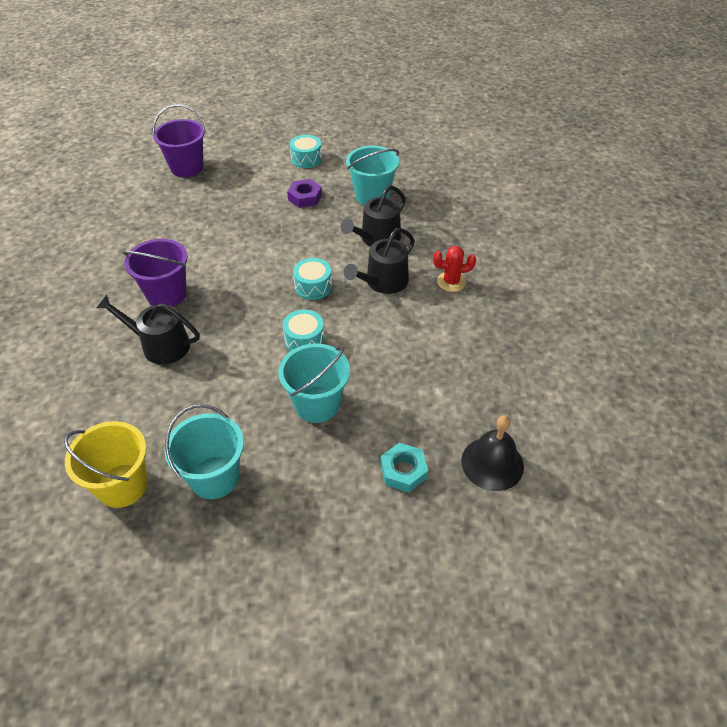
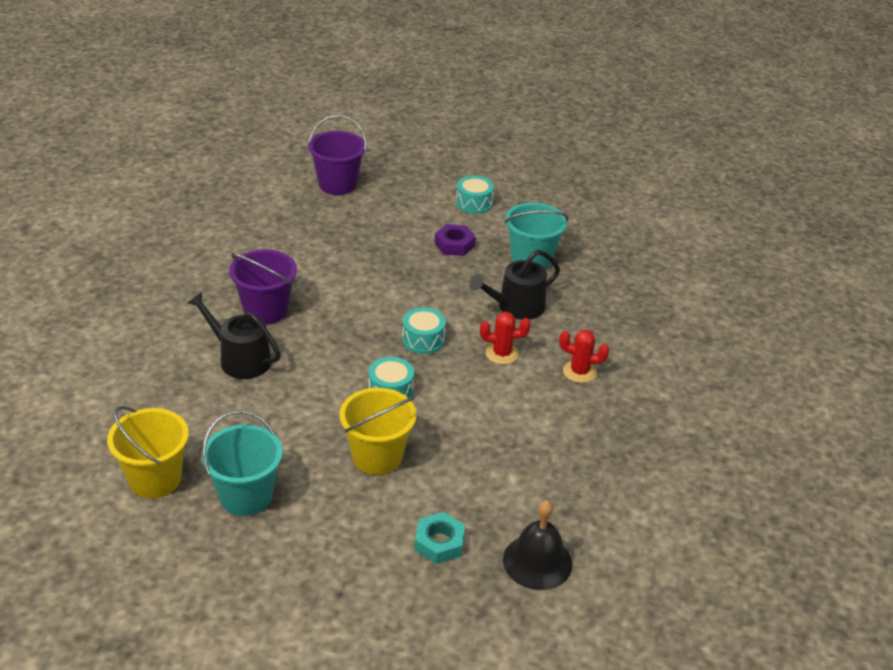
camera: 15 degrees right, 10 degrees down
(317, 404) = (377, 456): turquoise bucket -> yellow bucket
(383, 282) = (502, 354): black watering can -> red cactus

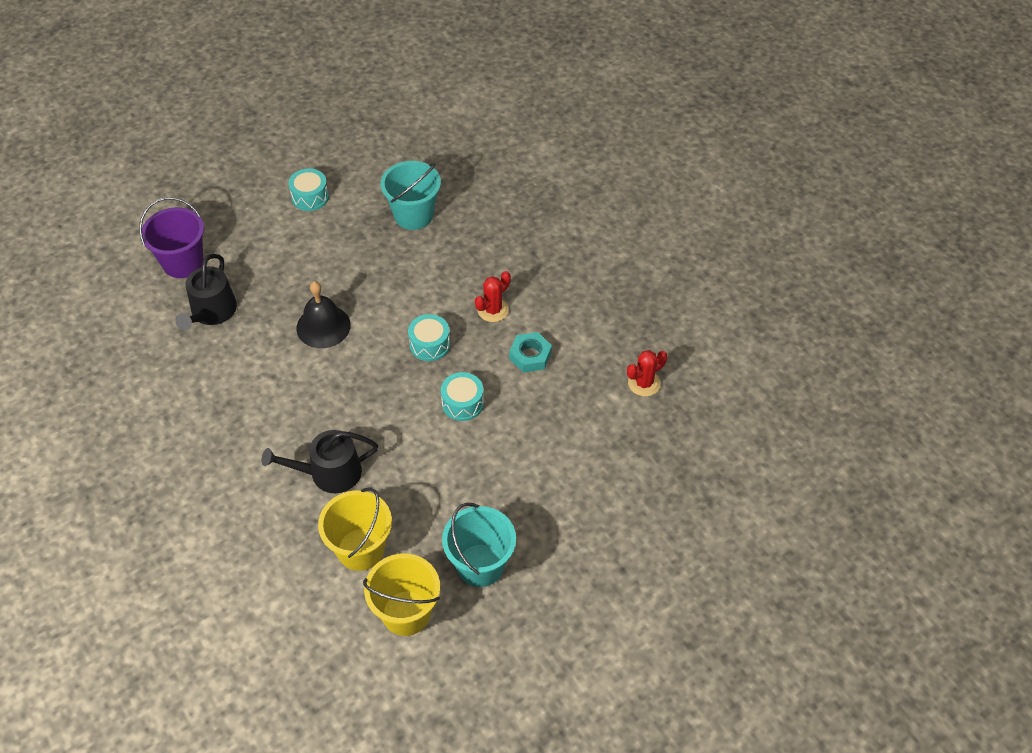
camera: 45 degrees left, 15 degrees up
(265, 310) = (290, 419): purple bucket -> none
(377, 456) = (519, 458): yellow bucket -> yellow bucket (361, 549)
(439, 543) = (631, 480): turquoise nut -> turquoise nut (530, 356)
(454, 245) = (345, 246): purple nut -> none
(516, 307) = (454, 264): black watering can -> black watering can (211, 312)
(537, 561) = (696, 438): black bell -> black bell (323, 326)
(579, 372) = (555, 281): red cactus -> red cactus (644, 383)

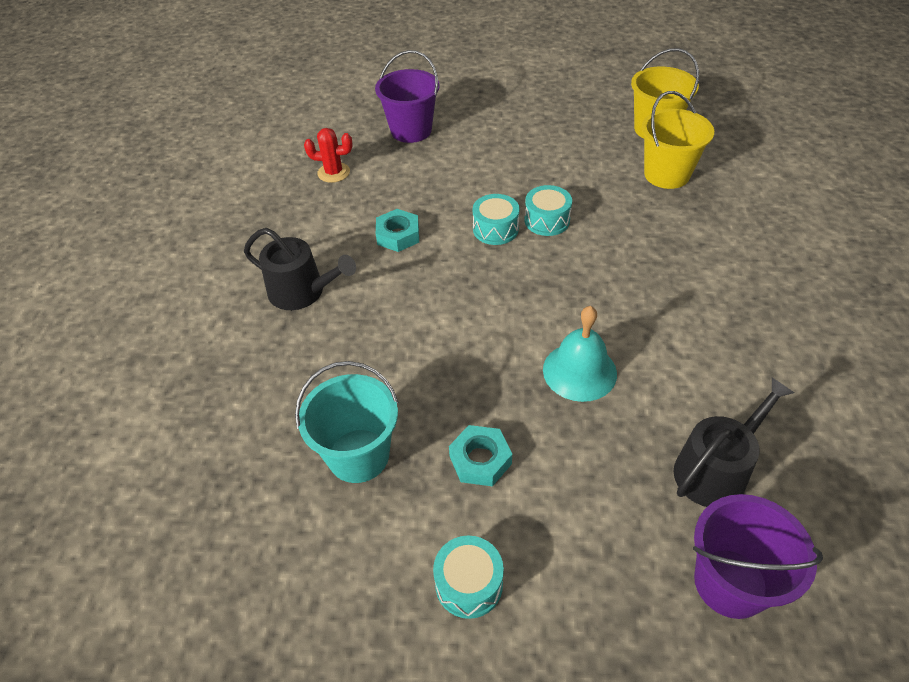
camera: 140 degrees left, 5 degrees down
(323, 326) = (579, 371): black bell -> turquoise bell
(329, 473) = (662, 234): black watering can -> black watering can (302, 292)
(346, 248) = (480, 460): none -> turquoise nut
(429, 344) = (480, 292): turquoise drum -> turquoise drum (547, 220)
(480, 565) = (578, 130): turquoise bucket -> none
(493, 310) = (387, 291): red cactus -> none
(632, 470) = (411, 130): none -> purple bucket

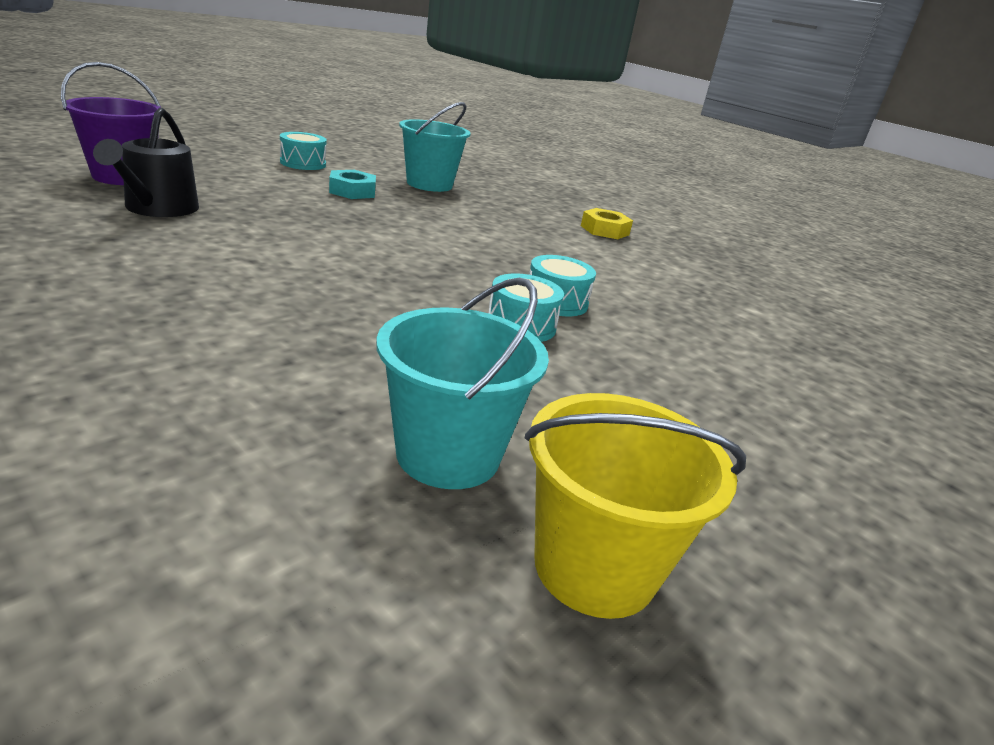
camera: 125 degrees right, 20 degrees down
(302, 292) = (604, 230): black watering can -> yellow nut
(333, 173) = (780, 303): red cactus -> none
(398, 235) = (622, 274): turquoise nut -> none
(411, 130) = (844, 372): purple bucket -> none
(579, 371) = (329, 232): turquoise bell -> none
(666, 174) = (448, 454): yellow bucket -> turquoise bucket

